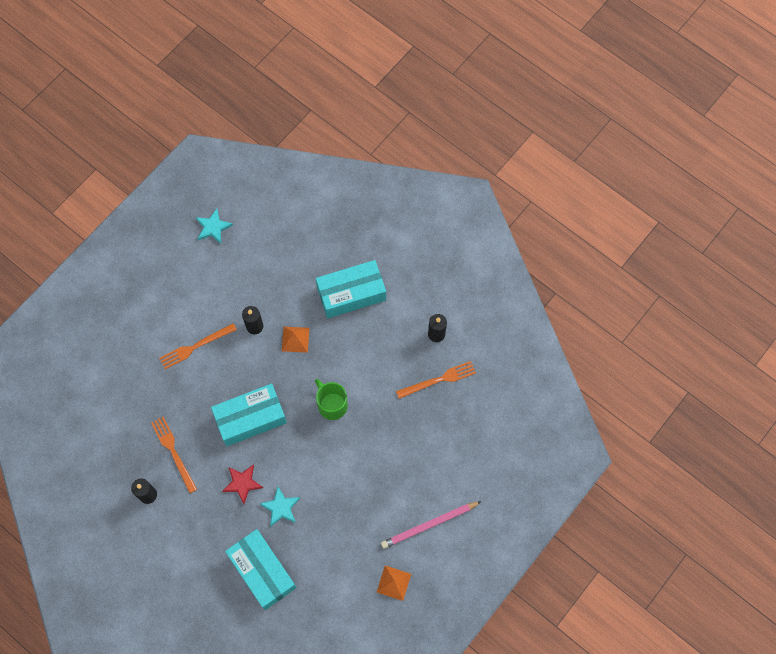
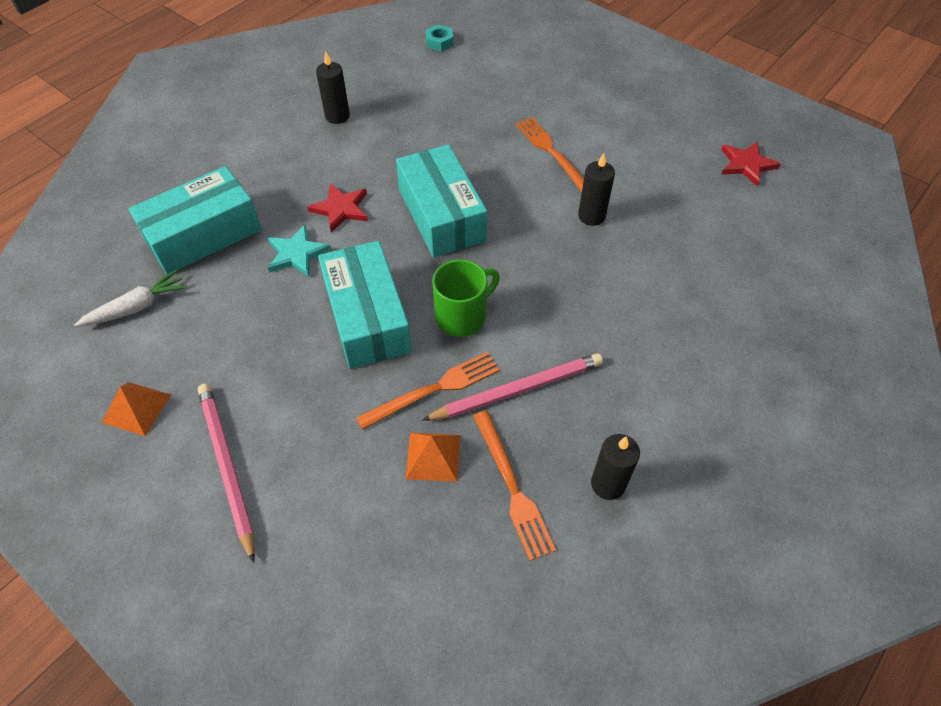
camera: 90 degrees right, 15 degrees down
(63, 424) = (439, 42): none -> turquoise nut
(173, 452) = (395, 137): orange fork -> orange fork (434, 389)
(213, 227) = (746, 165): turquoise star -> red star
(295, 339) = (575, 266): orange pyramid -> orange pyramid (433, 456)
(322, 601) = (137, 307): none -> white carrot
(351, 294) = (669, 342): turquoise box -> turquoise box (367, 317)
(382, 375) = (517, 390): none -> pink pencil

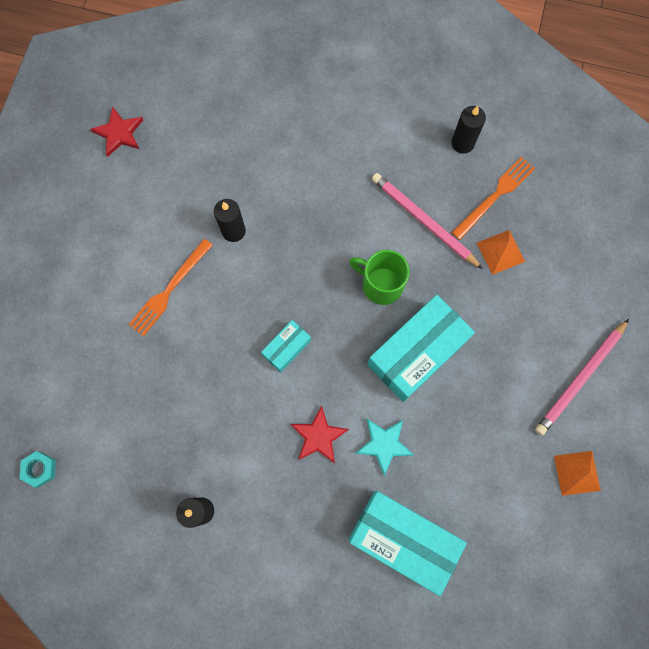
camera: 115 degrees left, 20 degrees up
(137, 307) = (500, 541): white carrot -> none
(434, 389) = (452, 275): orange fork -> none
(441, 215) = (286, 348): turquoise box -> turquoise box, size x0.49

